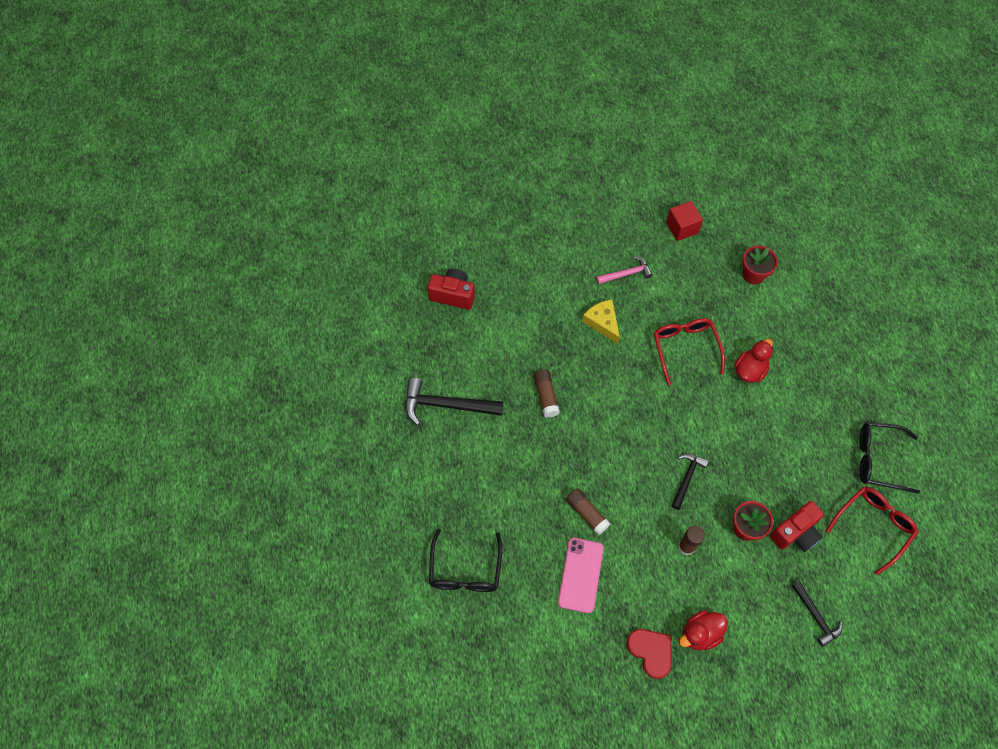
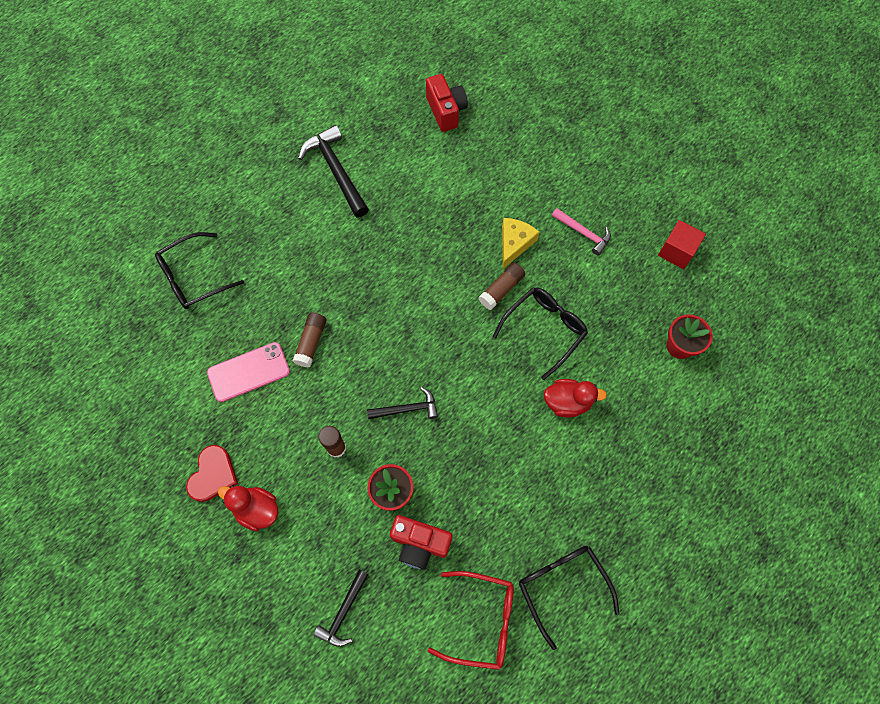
camera: 55 degrees right, 5 degrees up
(546, 396) = (402, 242): brown glue stick -> brown glue stick (501, 289)
(685, 348) = (544, 330): red glasses -> black glasses

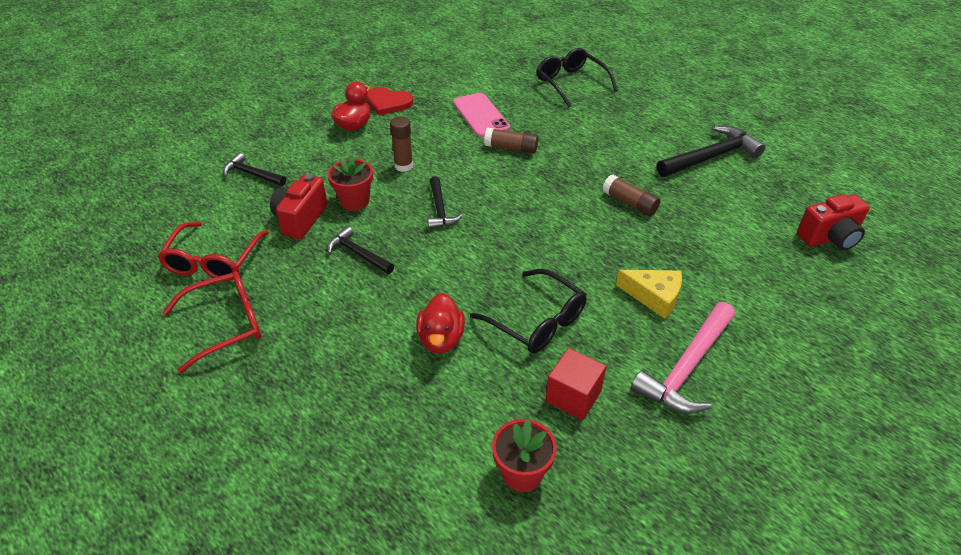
camera: 90 degrees right, 25 degrees down
(470, 480) = (358, 254): none -> black hammer
(501, 289) = (587, 283): brown glue stick -> brown glue stick (629, 203)
(562, 586) = (226, 325): black glasses -> red glasses
(583, 233) = (687, 368): pink hammer -> pink hammer, size x1.68
(676, 251) = (683, 485): red cube -> red cube (573, 396)

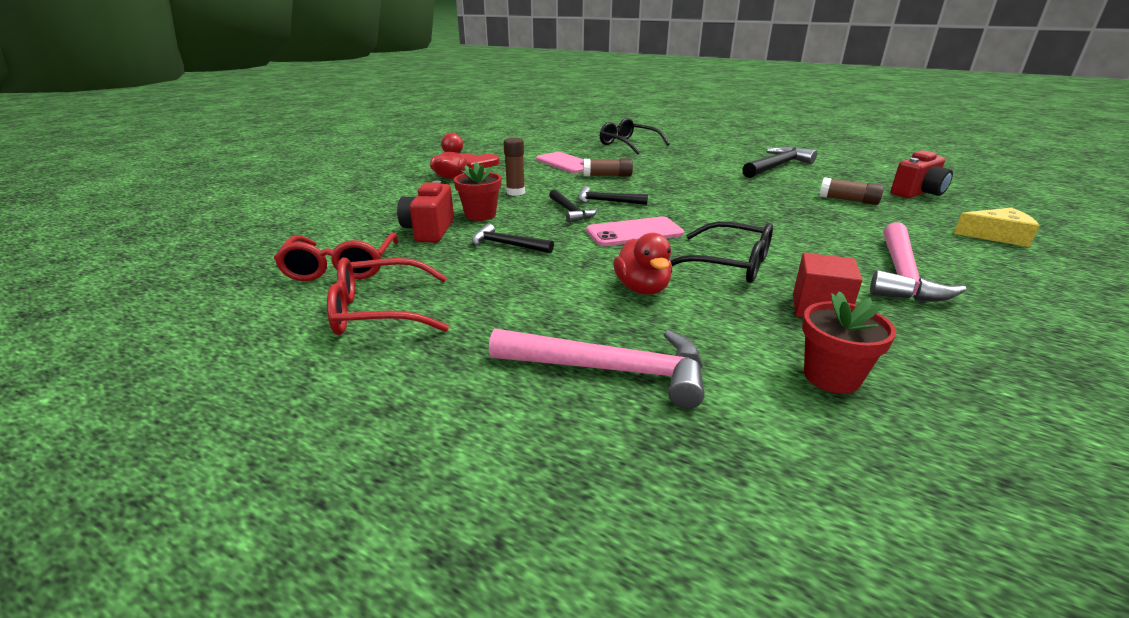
camera: 15 degrees left, 15 degrees down
(226, 325) = (379, 311): red glasses -> red glasses turned 150 degrees counterclockwise
(252, 174) = (360, 210): black hammer -> black hammer (607, 201)
(363, 428) = (609, 370): none -> pink hammer
(481, 255) = (634, 232): none -> pink phone
(629, 203) = (738, 192): brown glue stick -> brown glue stick (848, 200)
(654, 296) = (819, 237): yellow cheese -> yellow cheese (996, 236)

